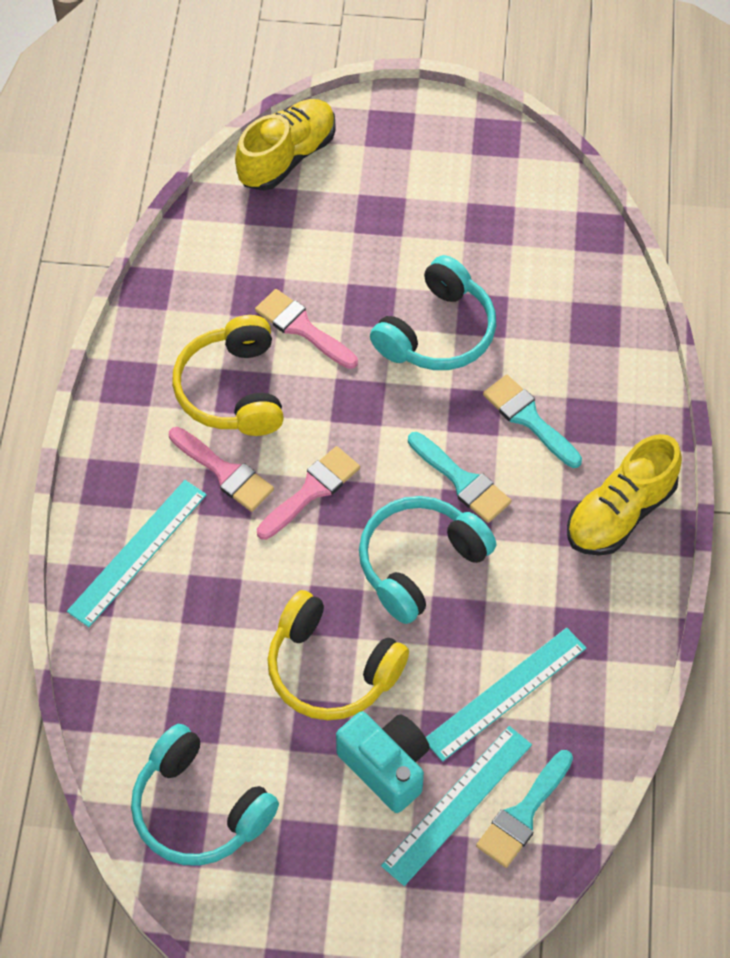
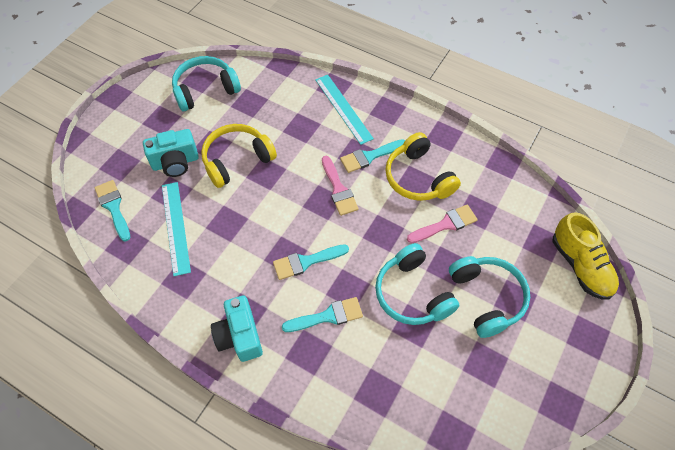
camera: 115 degrees right, 0 degrees up
(224, 472) = (369, 156): pink brush -> turquoise brush
(233, 390) = (418, 177): yellow headphones -> yellow headphones turned 135 degrees counterclockwise
(420, 564) = (269, 220): turquoise headphones -> turquoise headphones (486, 298)
(457, 804) = (138, 183): turquoise ruler -> none
(620, 513) = (240, 336): yellow shoe -> turquoise camera

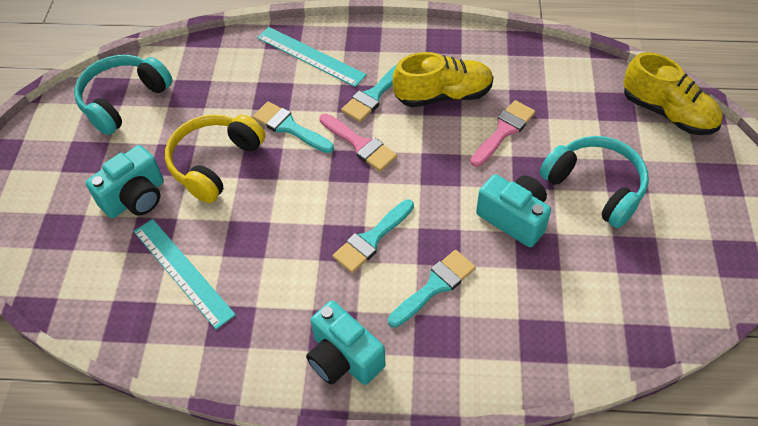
camera: 25 degrees left, 5 degrees down
(113, 207) = (83, 285): turquoise brush -> turquoise brush (289, 127)
(412, 293) = (514, 218): turquoise headphones -> turquoise camera
(418, 177) = (443, 95): yellow headphones -> yellow shoe

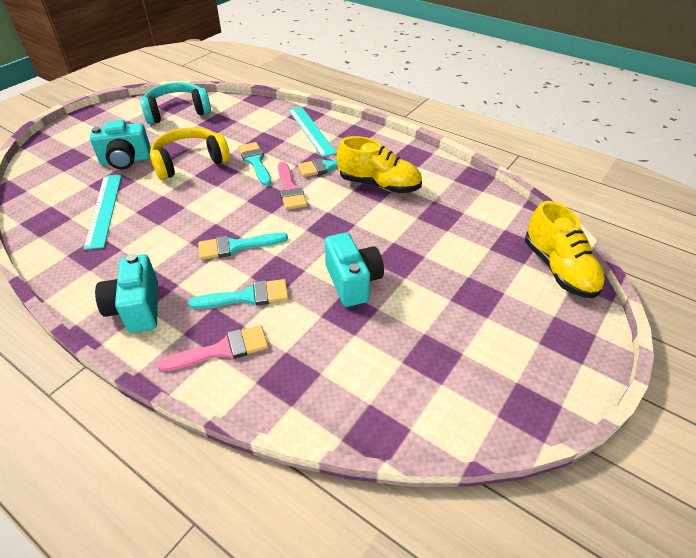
camera: 30 degrees right, 10 degrees down
(504, 131) = (402, 224): pink brush -> pink brush (222, 350)
(595, 187) = (442, 292): turquoise headphones -> none

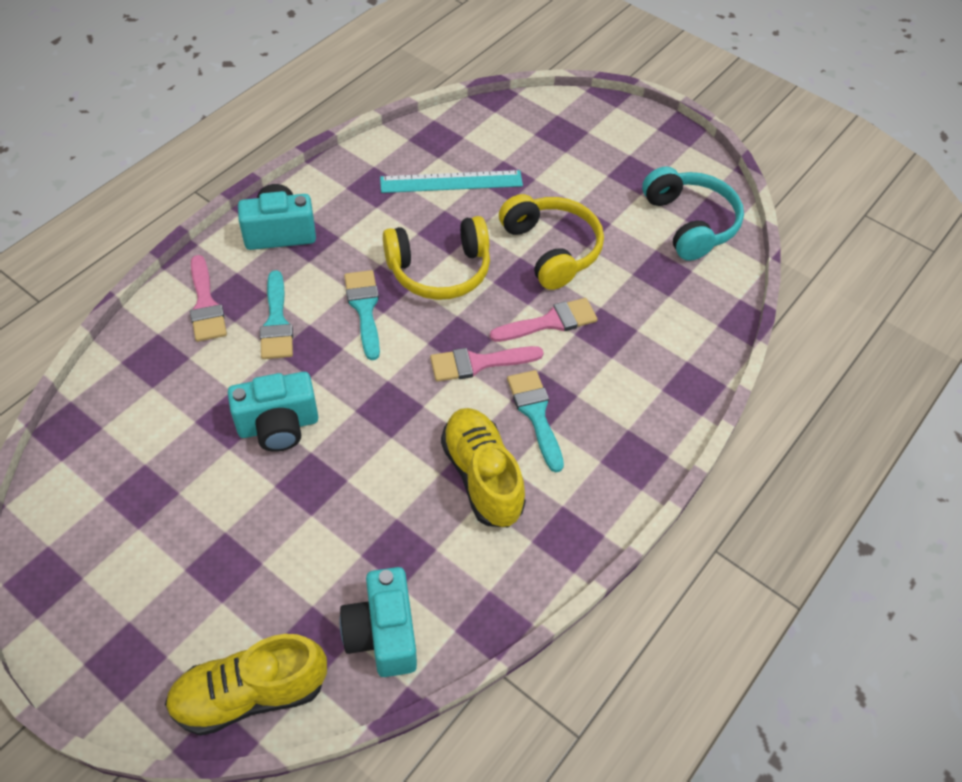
camera: 90 degrees right, 10 degrees up
(126, 160) = (556, 185): turquoise camera -> turquoise camera (382, 634)
(201, 210) = (439, 270): none -> yellow headphones
(255, 162) = (550, 322): turquoise brush -> pink brush
(311, 131) = (642, 393): turquoise ruler -> none
(379, 185) = (482, 476): yellow shoe -> yellow shoe turned 135 degrees clockwise

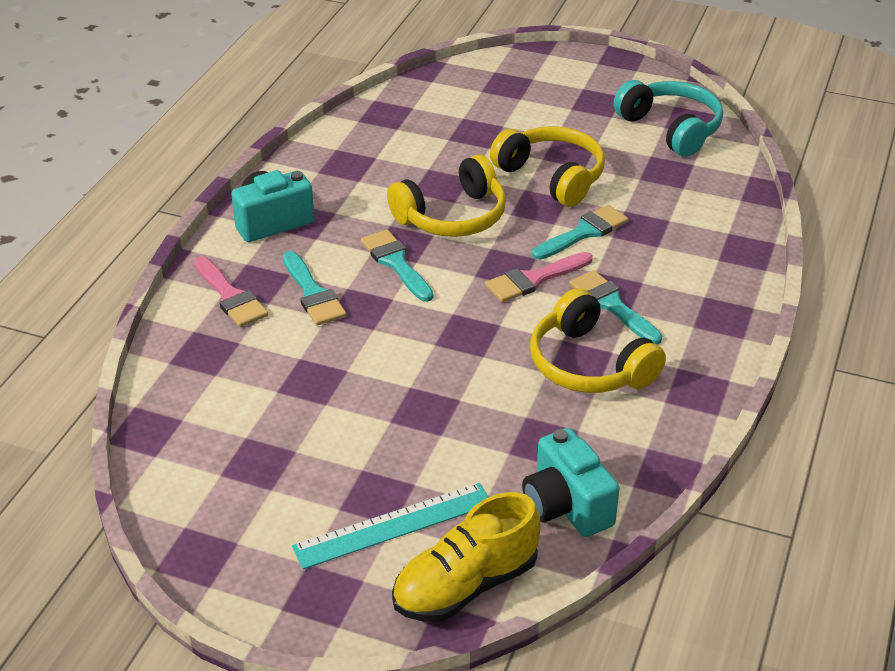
camera: 15 degrees left, 15 degrees down
(278, 426) = (365, 374): turquoise camera -> none
(451, 182) = (422, 145): turquoise ruler -> turquoise ruler (393, 525)
(482, 476) = (589, 364): yellow shoe -> yellow headphones
(550, 322) = (584, 232): pink brush -> turquoise brush

